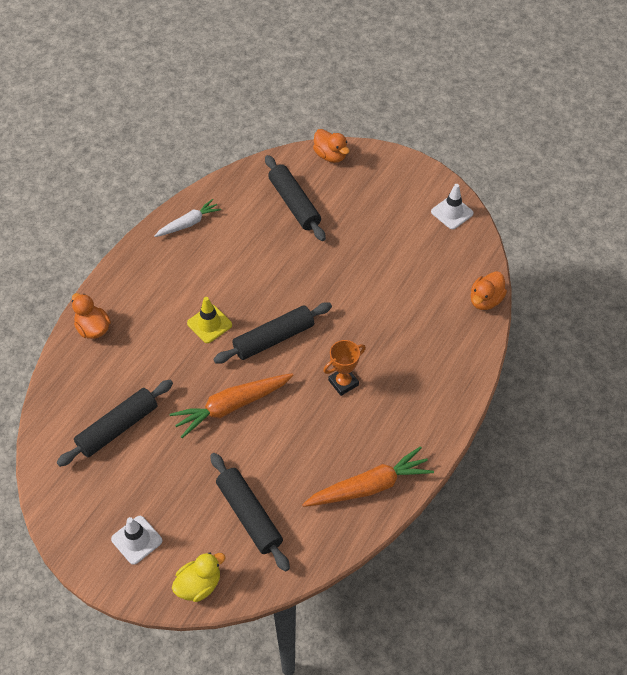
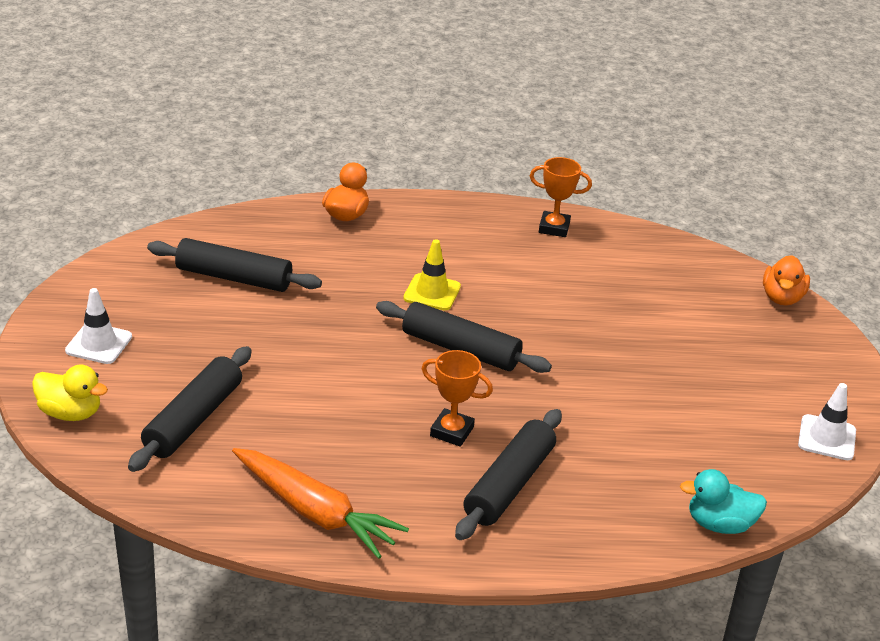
camera: 55 degrees right, 20 degrees down
(189, 223) = (554, 228): white carrot -> orange trophy
(231, 406) = (333, 350): orange carrot -> none
(294, 204) = (674, 295): black rolling pin -> black rolling pin (509, 484)
(485, 300) = (719, 524): orange duck -> turquoise duck

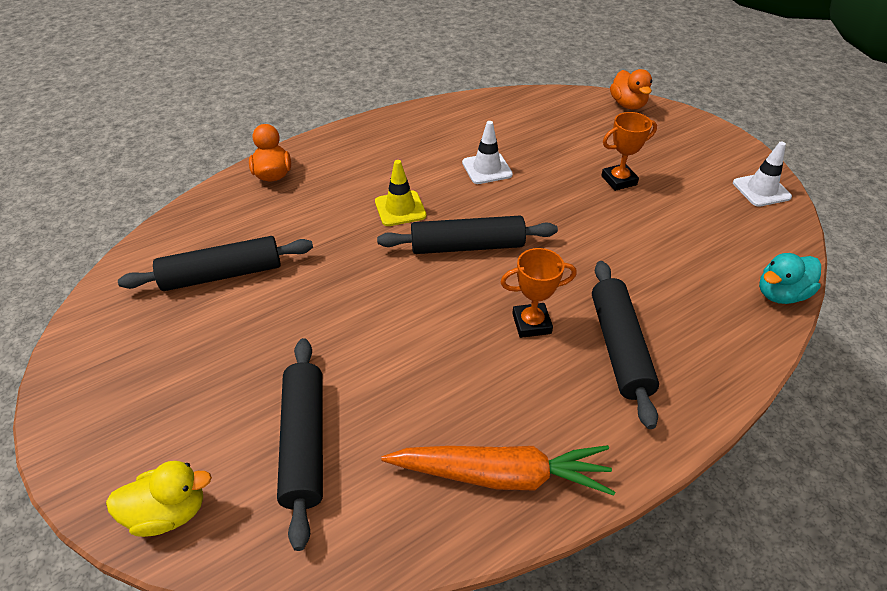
camera: 30 degrees left, 10 degrees up
(99, 344) = (140, 412): white traffic cone -> white traffic cone (487, 169)
(554, 228) = (437, 118): orange trophy -> orange trophy (619, 180)

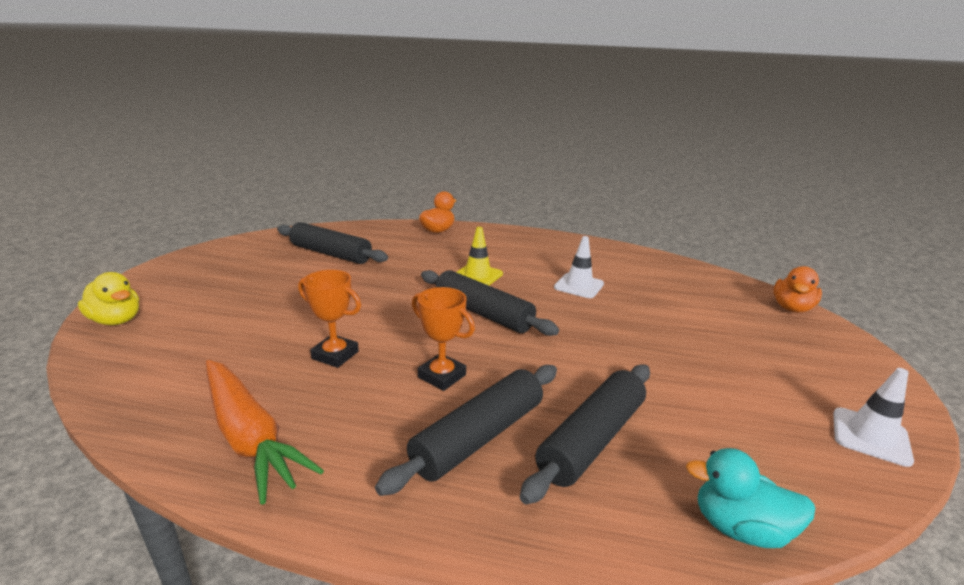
camera: 45 degrees right, 20 degrees down
(304, 443) = (211, 337): black rolling pin -> black rolling pin (592, 439)
(619, 180) = (689, 344): orange trophy -> orange trophy (335, 355)

